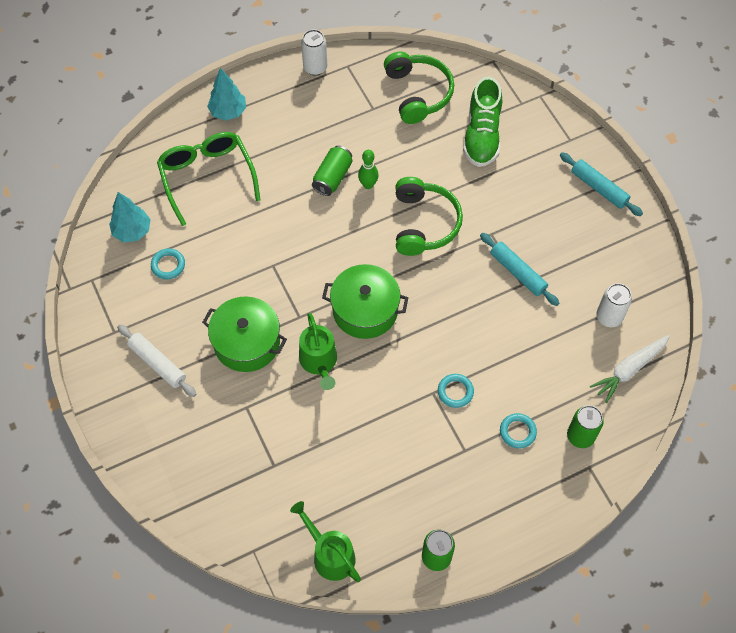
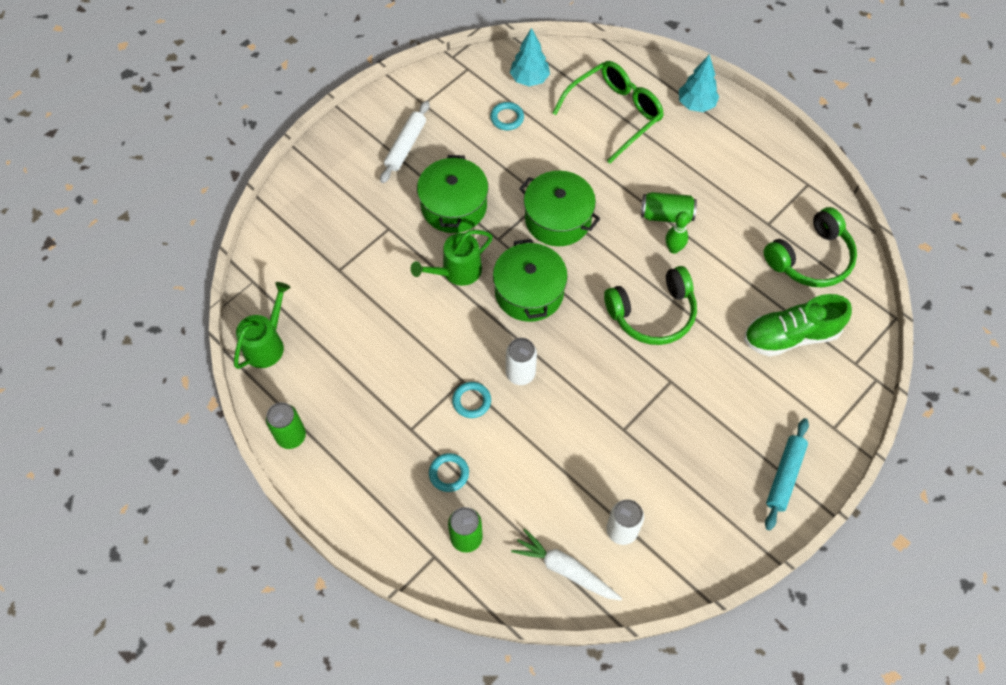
camera: 70 degrees right, 0 degrees up
(299, 261) = (558, 219): none -> green pot
(315, 67) = (789, 157): white can -> white can (520, 373)
(518, 272) = (635, 421): turquoise rolling pin -> none

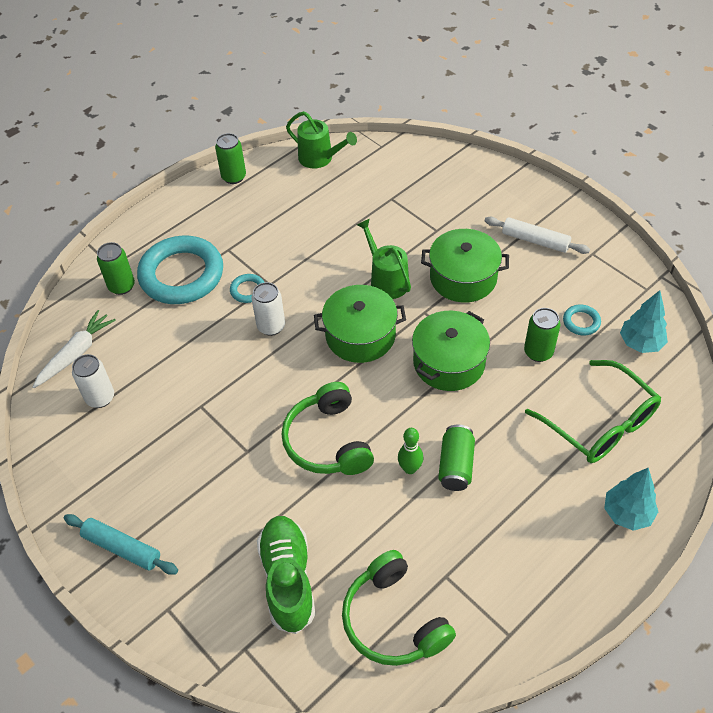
camera: 95 degrees right, 10 degrees down
(449, 473) = (181, 275): turquoise ring -> turquoise ring, size x2.42
(542, 151) = (538, 352): none -> green can

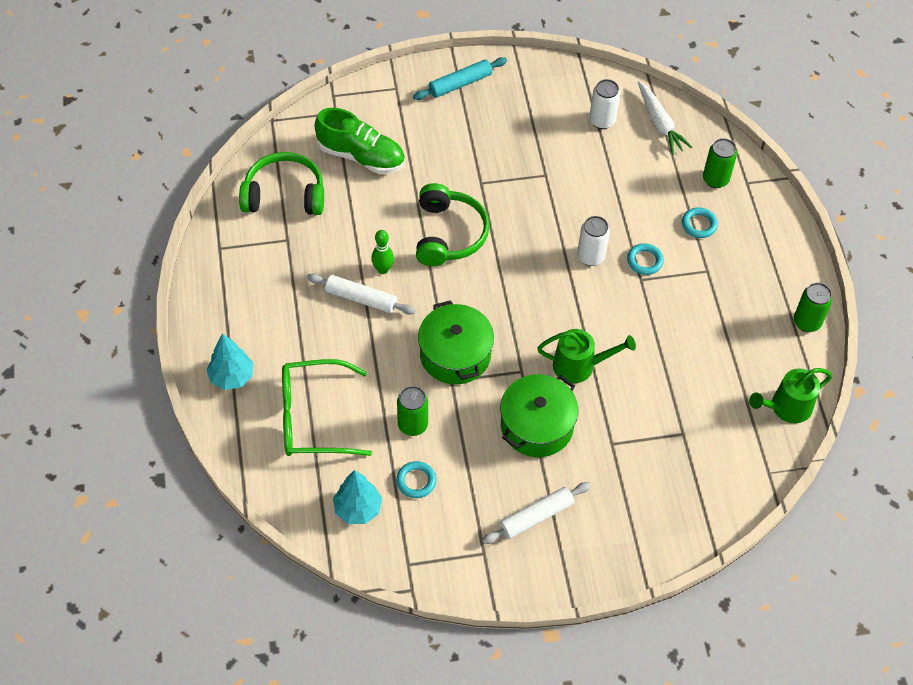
camera: 120 degrees right, 5 degrees up
(181, 275) = (699, 224): turquoise ring -> turquoise ring, size x0.41
(328, 441) = (448, 234): green headphones -> green headphones turned 75 degrees clockwise
(360, 335) = (532, 311): green pot -> none
(455, 465) = (361, 298): green can -> white rolling pin

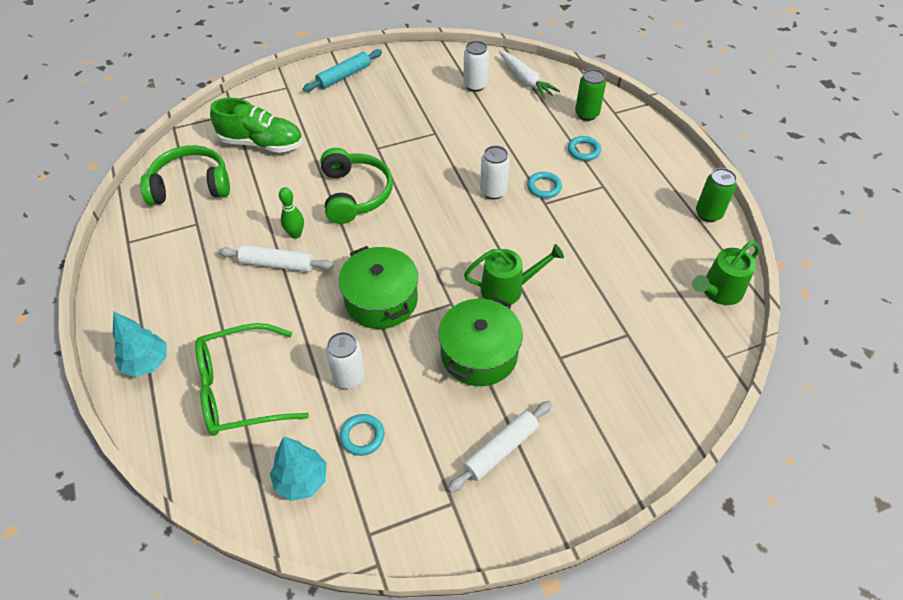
camera: 10 degrees left, 5 degrees down
(412, 425) = (349, 377): green can -> white can

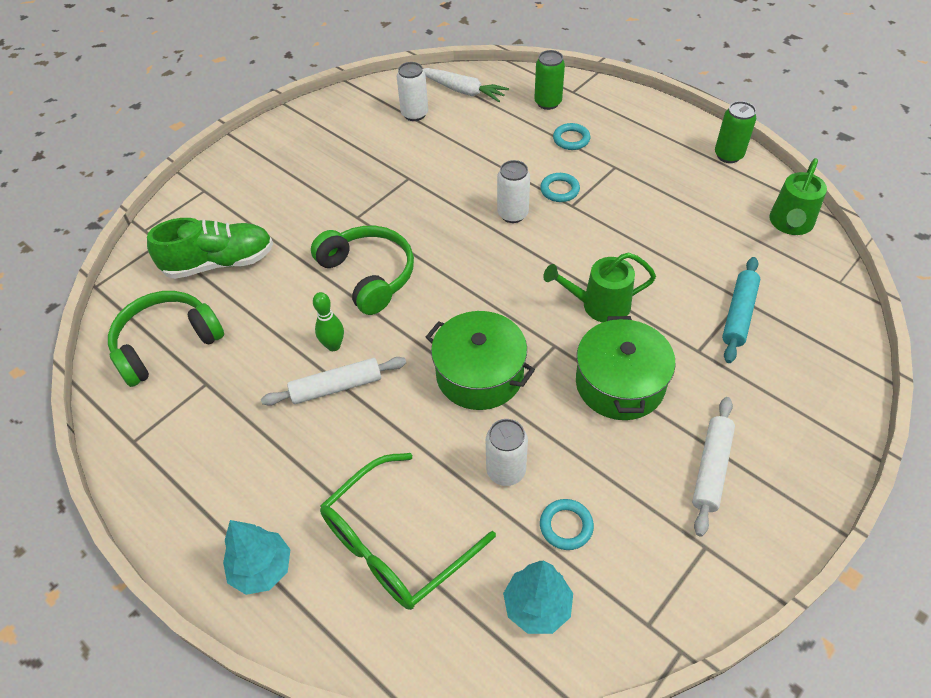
camera: 25 degrees left, 0 degrees up
(344, 76) = (263, 155): turquoise rolling pin -> turquoise rolling pin (739, 314)
(508, 288) = (599, 305): green watering can -> green watering can turned 150 degrees counterclockwise

